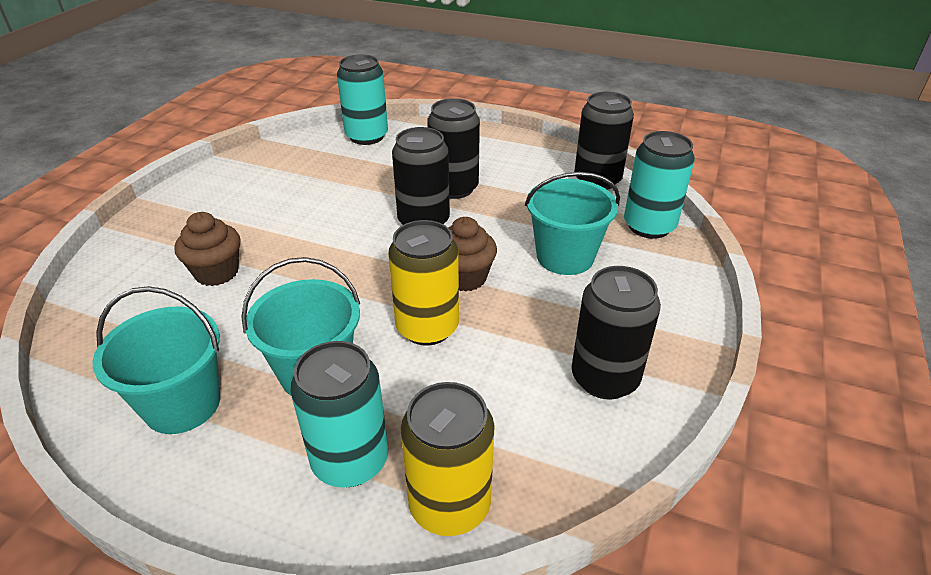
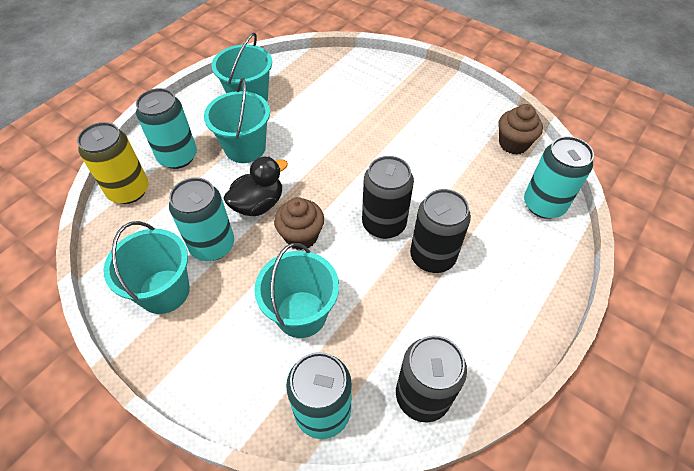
camera: 105 degrees right, 15 degrees up
(216, 272) = (356, 108): brown cupcake -> brown cupcake (513, 144)
(427, 327) = (258, 204): yellow can -> black duck
(513, 353) = (212, 245): none -> turquoise can
(604, 378) = (164, 291): black can -> turquoise bucket

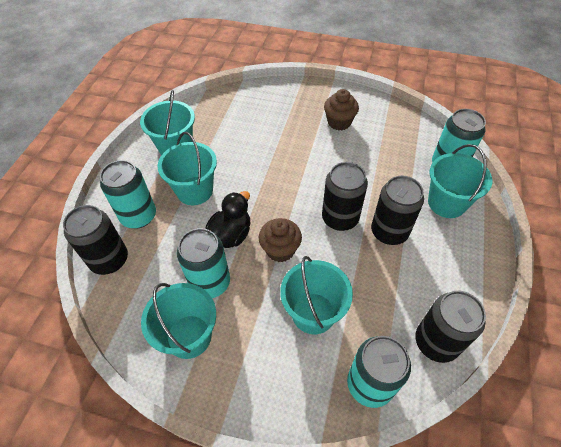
camera: 20 degrees left, 0 degrees up
(129, 190) = (109, 260): yellow can -> black can
(513, 144) = (403, 125): brown cupcake -> brown cupcake (339, 122)
(519, 246) = (446, 203): none -> turquoise bucket

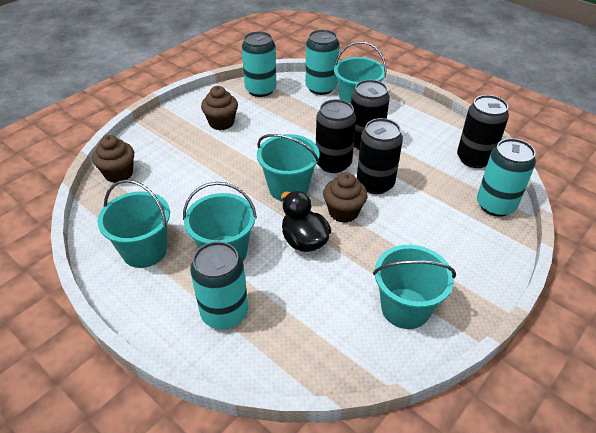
camera: 65 degrees left, 10 degrees down
(109, 260) = (271, 357): black can -> black can (375, 184)
(210, 282) = (352, 274): turquoise can -> turquoise can (260, 90)
(241, 97) = (119, 174): none -> brown cupcake
(313, 313) = (420, 214): turquoise bucket -> turquoise bucket (288, 188)

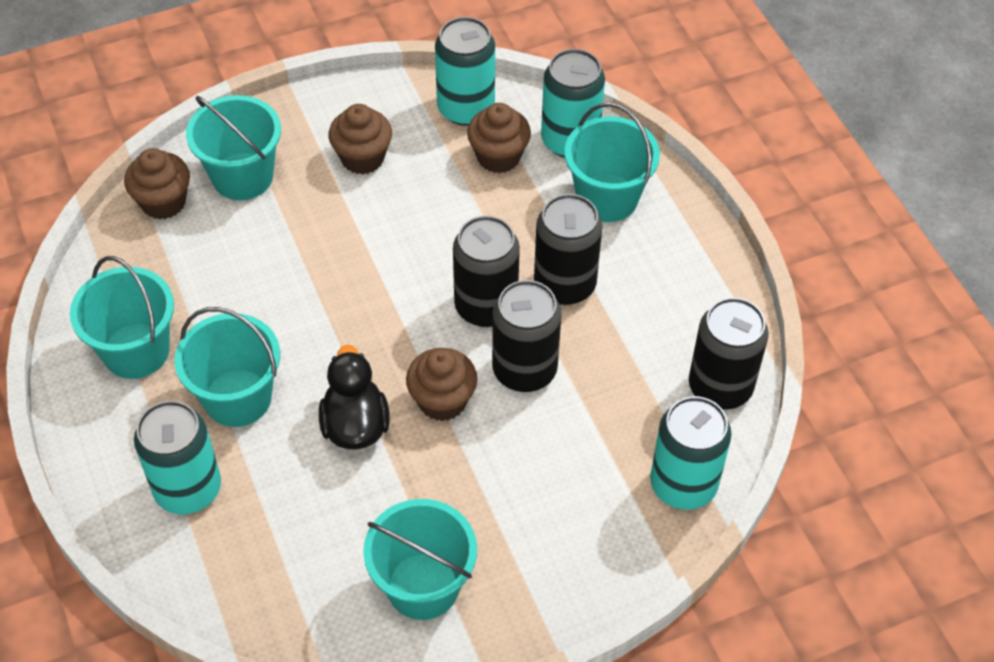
camera: 25 degrees right, 10 degrees up
(288, 188) = (389, 326): turquoise bucket -> turquoise bucket (242, 176)
(291, 103) = (498, 157): none -> brown cupcake

